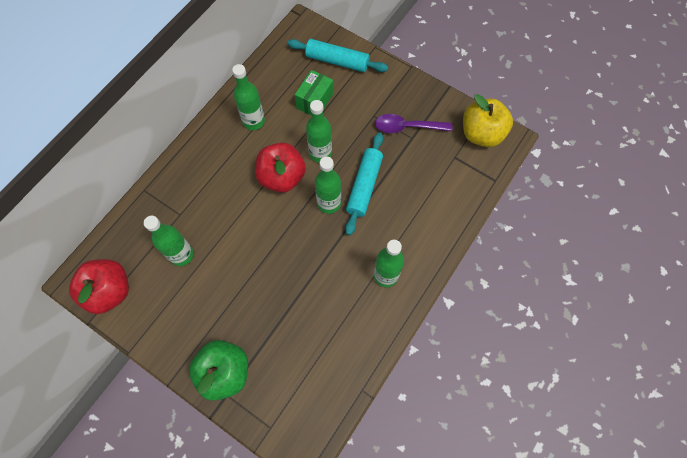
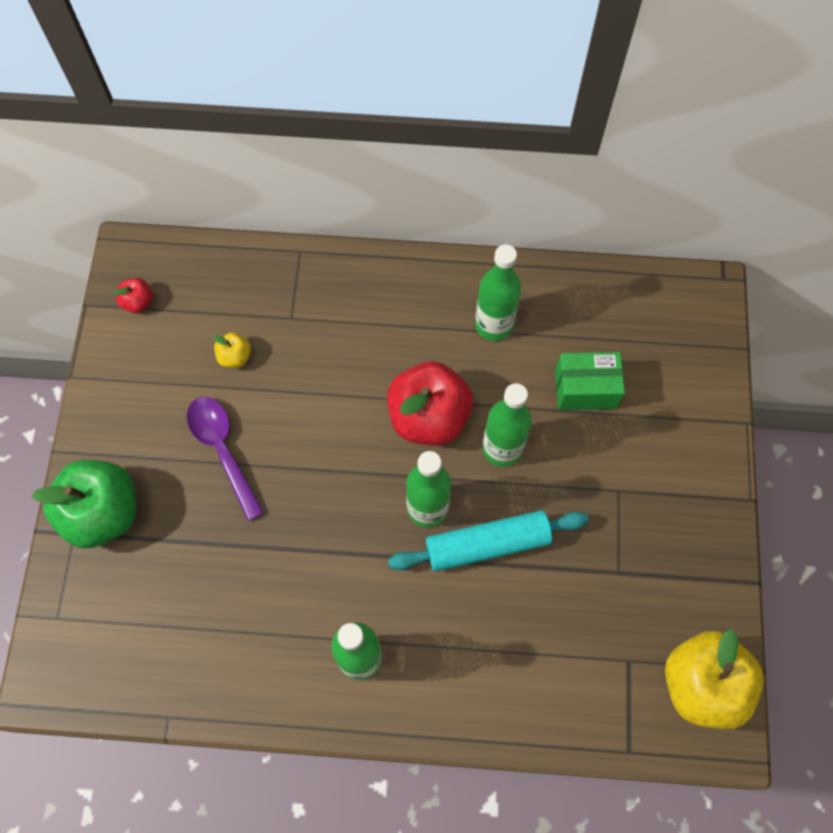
camera: 60 degrees right, 0 degrees up
(109, 291) = (138, 302): red apple -> red apple, size x0.44
(181, 255) = (235, 357): green bottle -> yellow apple
(337, 61) = (678, 381): turquoise rolling pin -> none
(407, 127) = (633, 554): purple spoon -> purple spoon (222, 450)

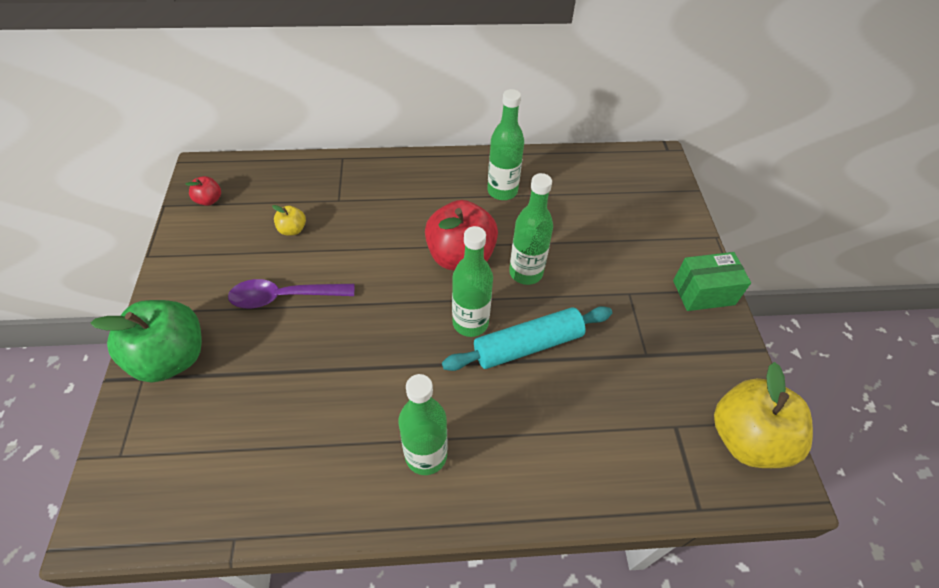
camera: 10 degrees left, 15 degrees down
(222, 450) = (284, 297): purple spoon -> purple spoon turned 60 degrees counterclockwise
(585, 389) = (583, 226): green box -> green box (703, 292)

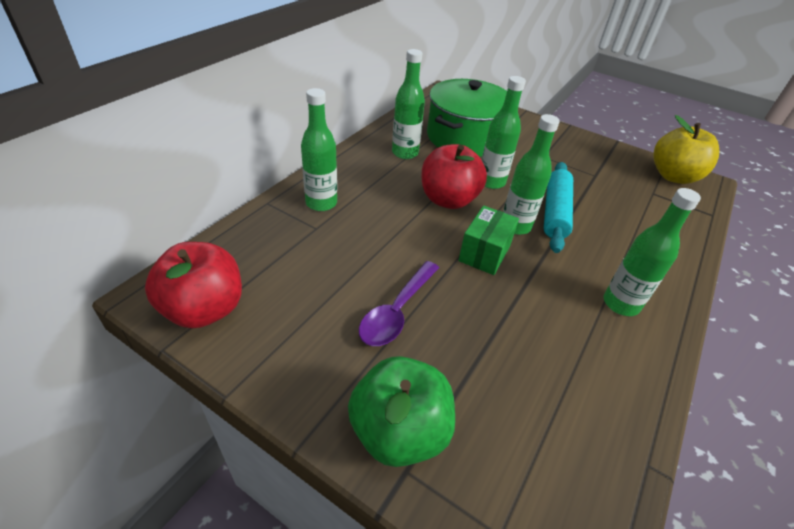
camera: 55 degrees left, 10 degrees down
(209, 200) = (204, 309): red apple -> red apple, size x2.25
(292, 229) = (319, 270): yellow apple -> none
(371, 184) = (321, 203): none -> green bottle
(584, 216) = (464, 137): none -> green pot
(703, 292) = (564, 135): green box -> green box (484, 253)

